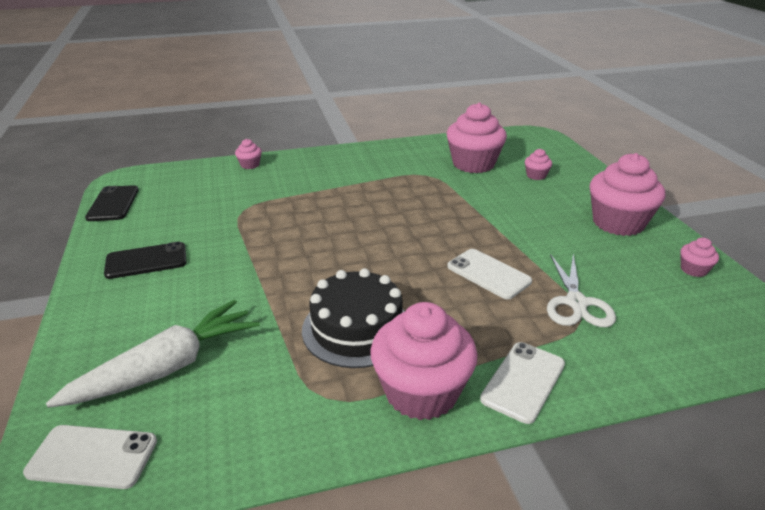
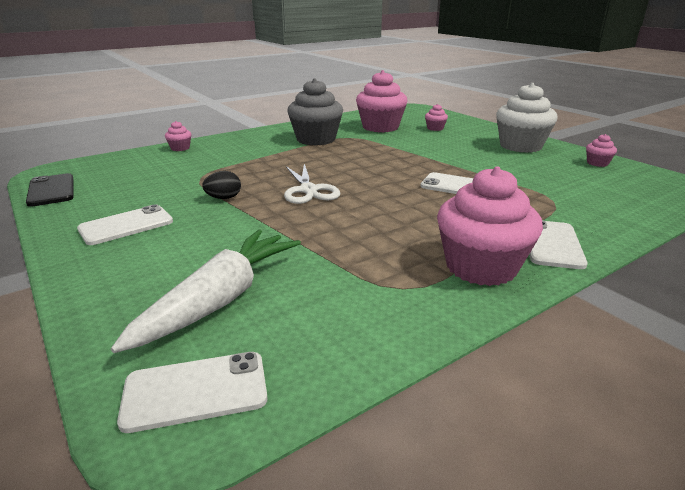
camera: 20 degrees left, 5 degrees down
(146, 261) = (126, 225): black phone -> white phone
(246, 243) = (224, 198): none -> black egg
(357, 328) = (384, 237): black cake -> none
(389, 173) = (316, 139): none -> grey cupcake
(576, 303) = (540, 192): white scissors -> white scissors (309, 190)
(618, 223) = (520, 146): pink cupcake -> white cupcake

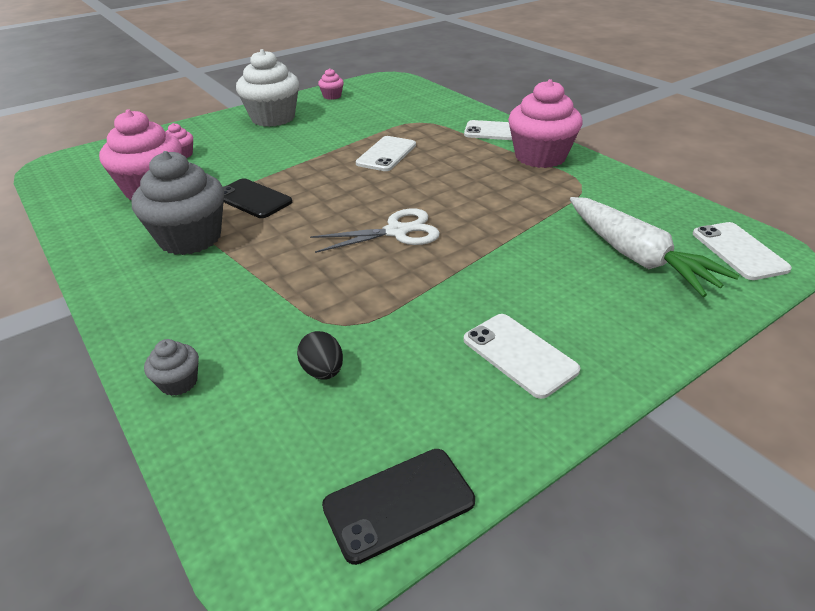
camera: 90 degrees left, 10 degrees up
(180, 148) = (179, 382): pink cupcake -> grey cupcake
(221, 299) = (637, 257): white carrot -> white carrot turned 150 degrees counterclockwise
(224, 198) = (423, 289): black egg -> black egg (323, 371)
(366, 149) = (252, 199): none -> black phone

